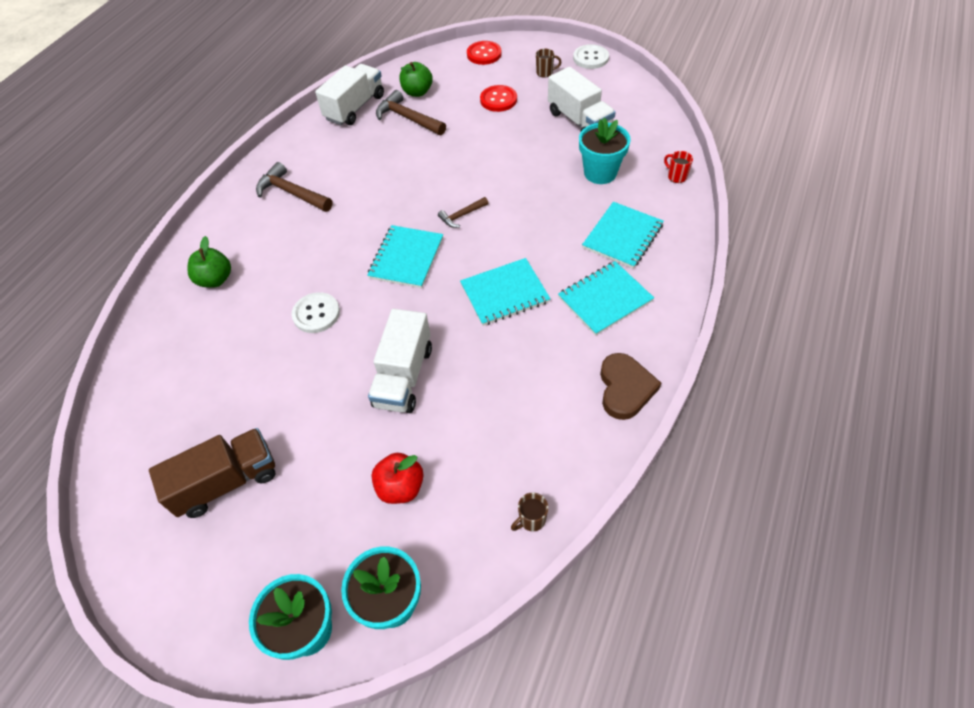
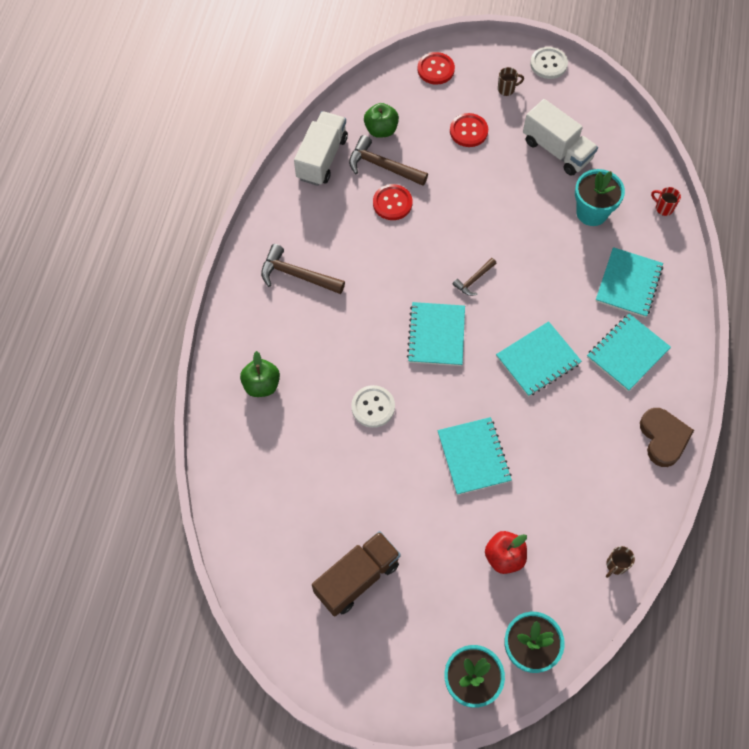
camera: 15 degrees left, 10 degrees up
(403, 376) = (473, 456): white truck -> turquoise notebook
(406, 146) = (392, 203): none -> red button

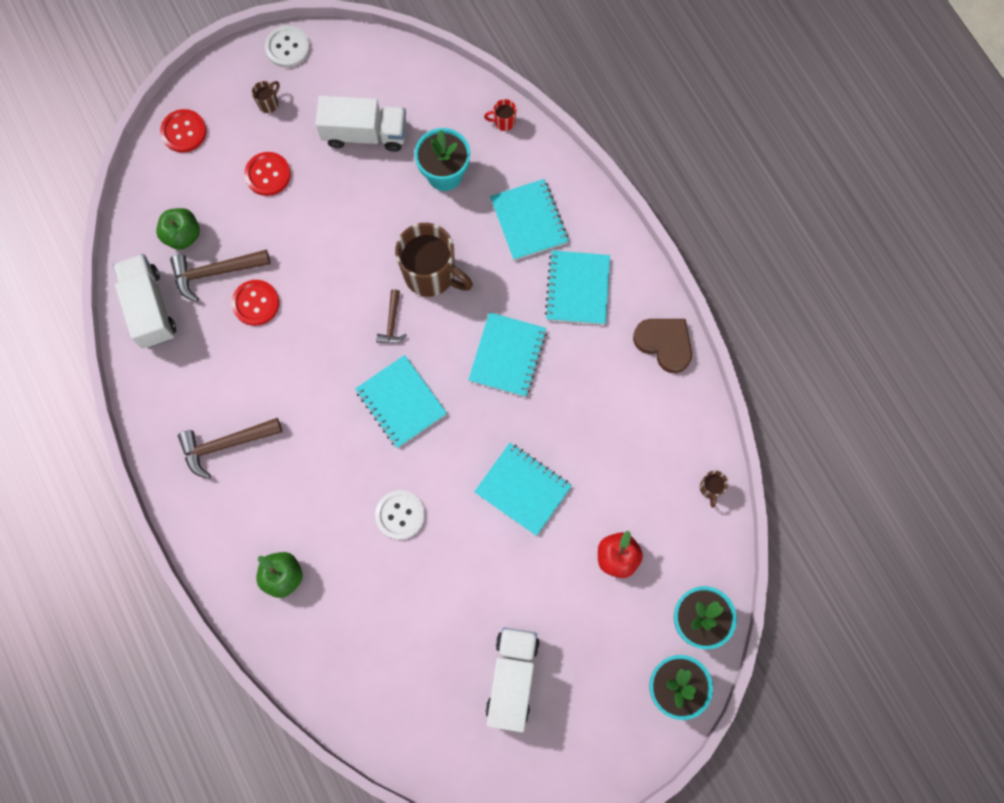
camera: 40 degrees left, 10 degrees up
(357, 578) = (512, 679): brown truck -> white truck
(527, 269) = (431, 275): none -> brown mug

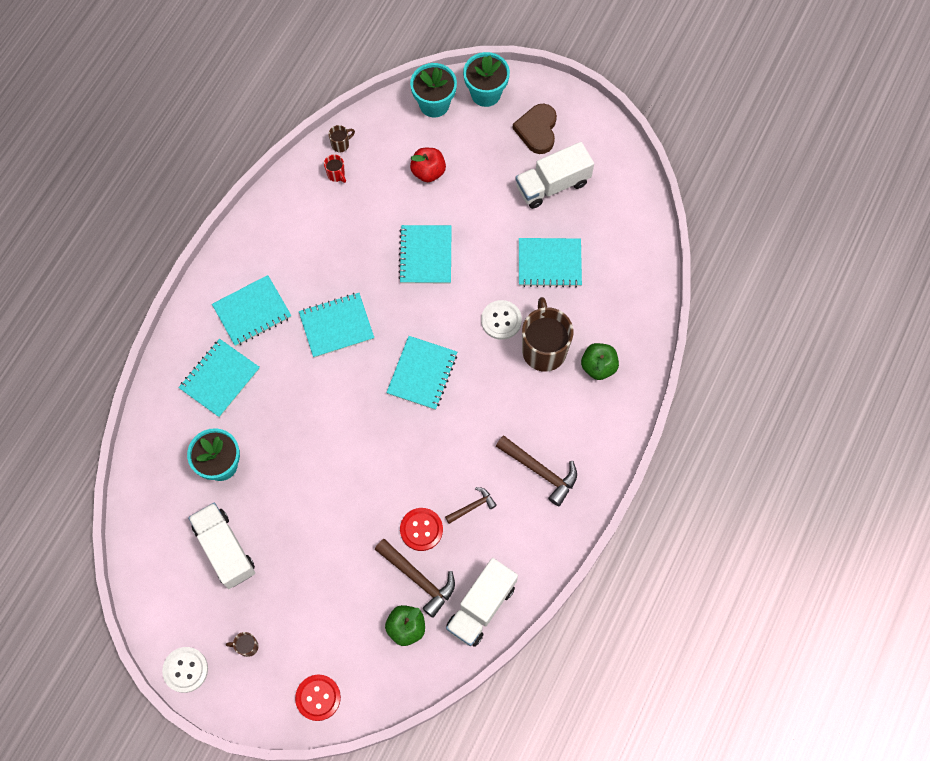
camera: 125 degrees left, 5 degrees down
(268, 175) = (310, 600): red button -> none
(392, 322) = (367, 421): brown hammer -> brown hammer (472, 506)
(425, 609) = (549, 263): none -> turquoise notebook
(431, 275) = (311, 419): brown mug -> brown mug (544, 349)
(503, 122) = (146, 451): red mug -> red mug (336, 175)
(664, 344) = (256, 230): brown heart -> brown heart (537, 130)

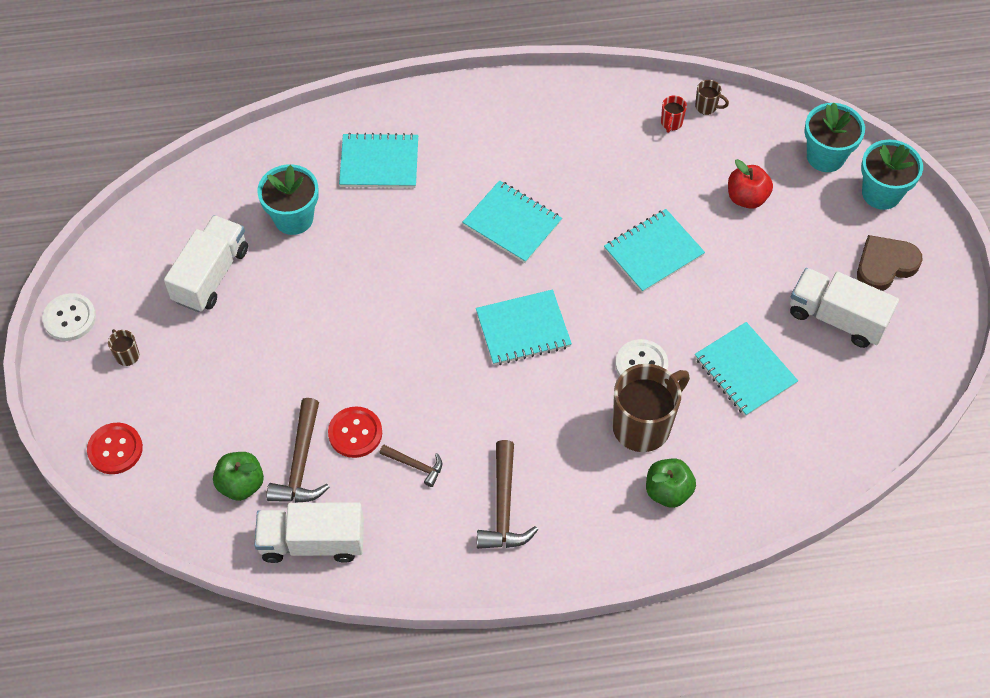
camera: 55 degrees right, 10 degrees down
(252, 312) = (468, 145): turquoise notebook -> none

